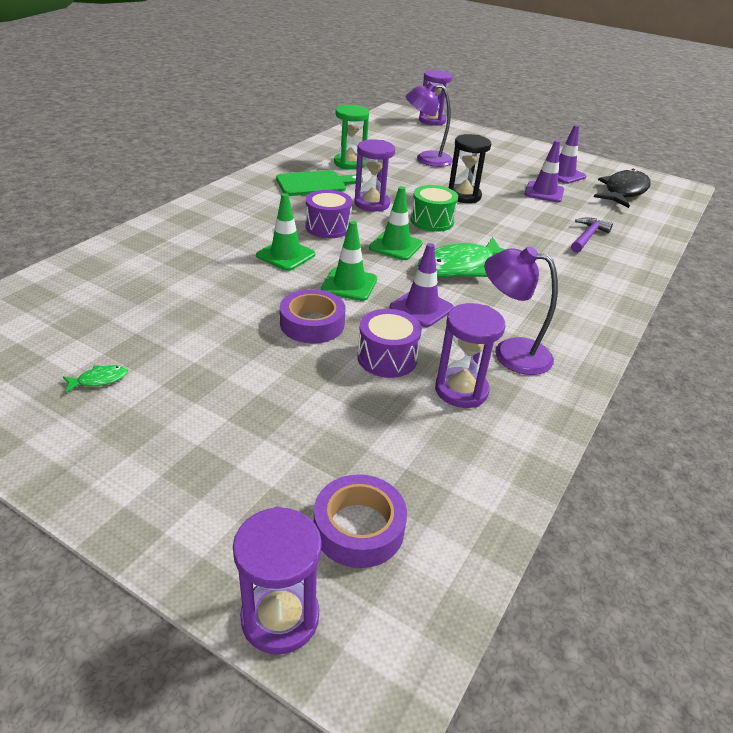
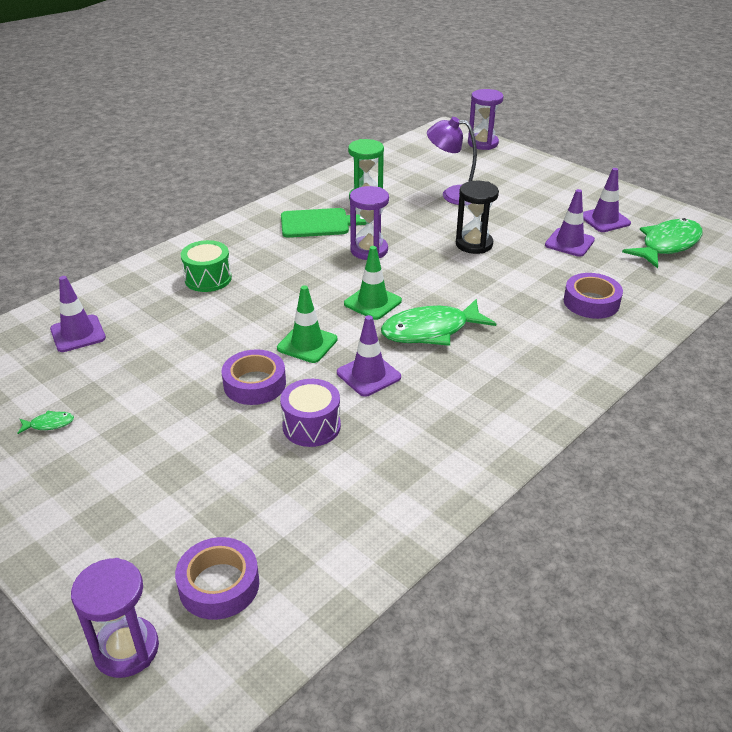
camera: 15 degrees right, 0 degrees up
(103, 289) = (78, 334): none -> purple traffic cone
(285, 255) = (257, 307): green traffic cone -> none
(328, 227) = (312, 277): purple drum -> none
(432, 221) = (424, 274): green drum -> green drum (208, 278)
(461, 390) = (369, 466): purple hourglass -> none
(510, 353) = (437, 431): purple lamp -> none
(587, 237) = (591, 302): purple hammer -> purple tape
(623, 191) = (667, 245): black fish -> green fish

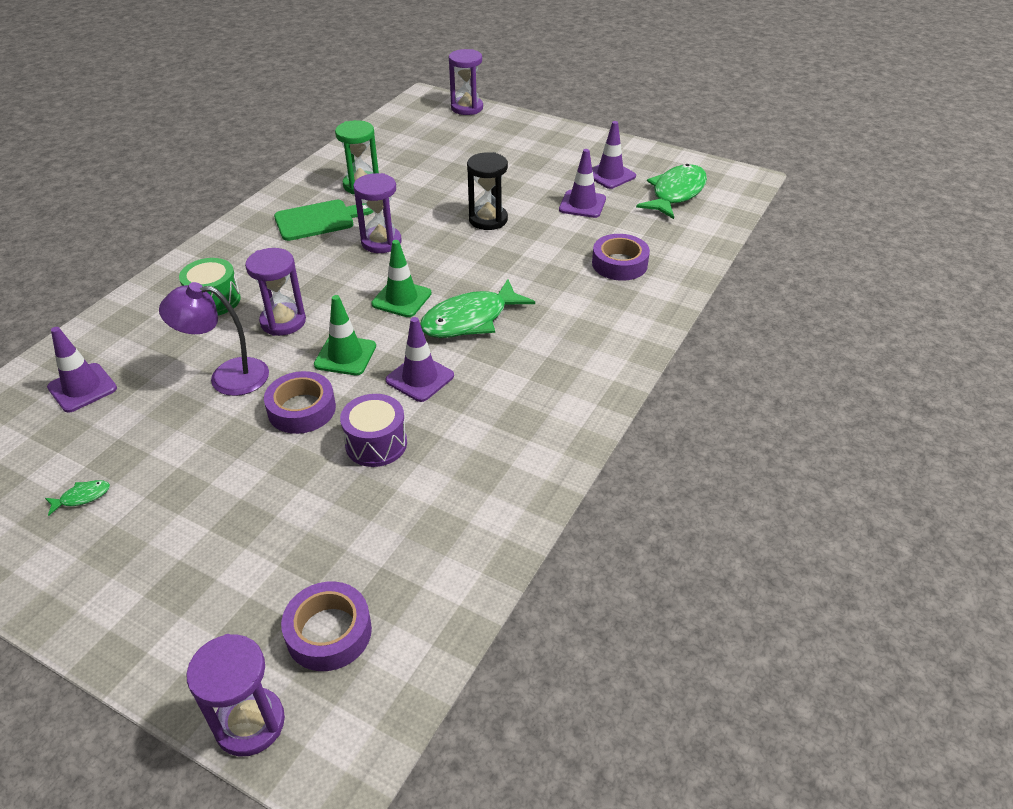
camera: 15 degrees left, 5 degrees up
(261, 306) = (283, 322): none -> purple hourglass
(453, 195) = (452, 169): purple lamp -> purple lamp (227, 377)

